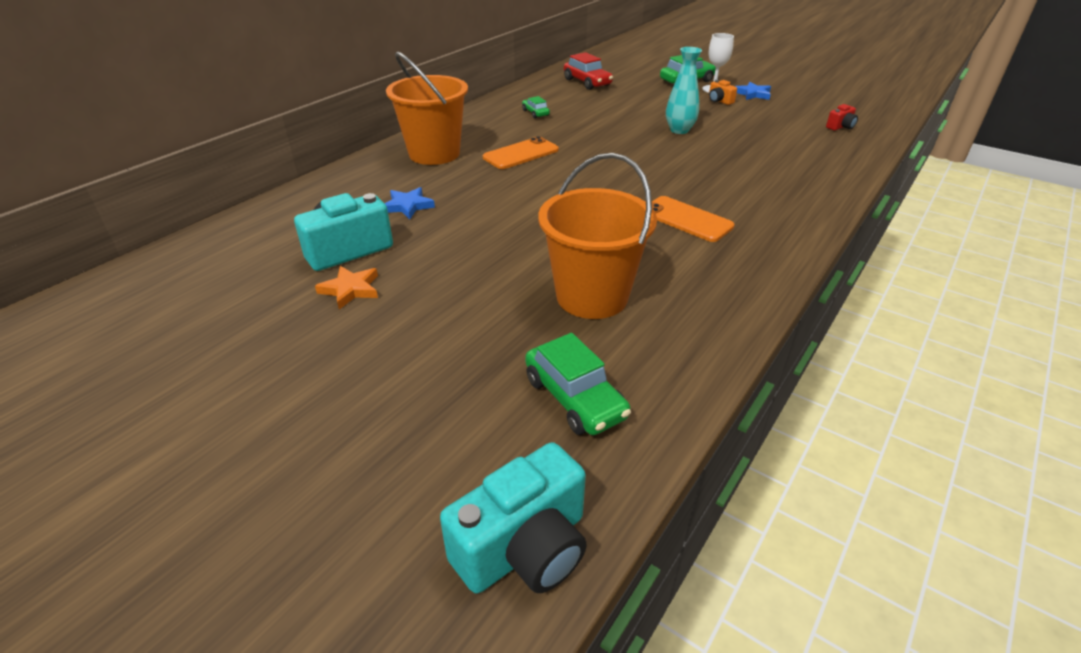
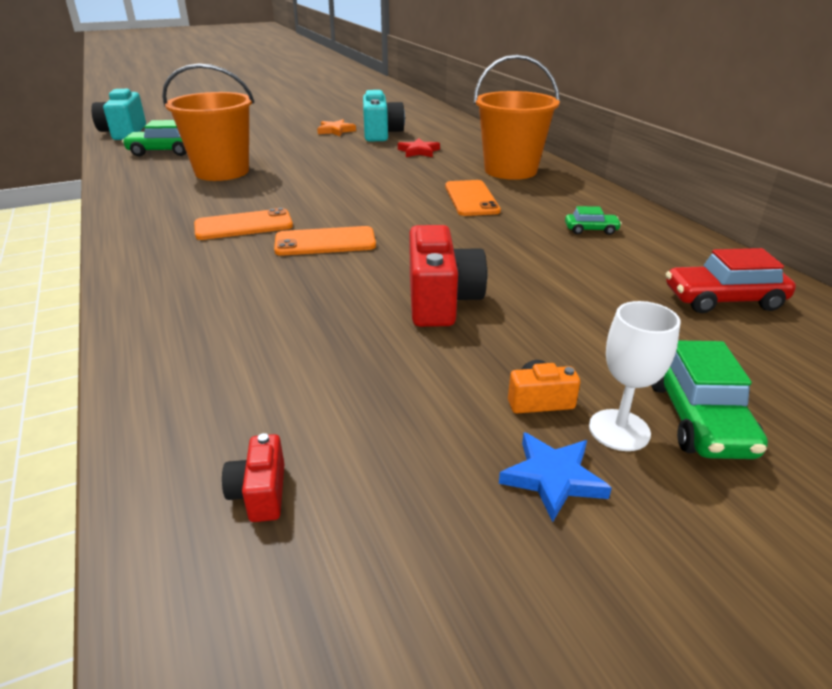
camera: 120 degrees right, 5 degrees down
(408, 206) = (419, 151): blue star -> red star
(664, 179) = (325, 242): none -> orange phone
(679, 130) = (441, 301): turquoise vase -> red camera

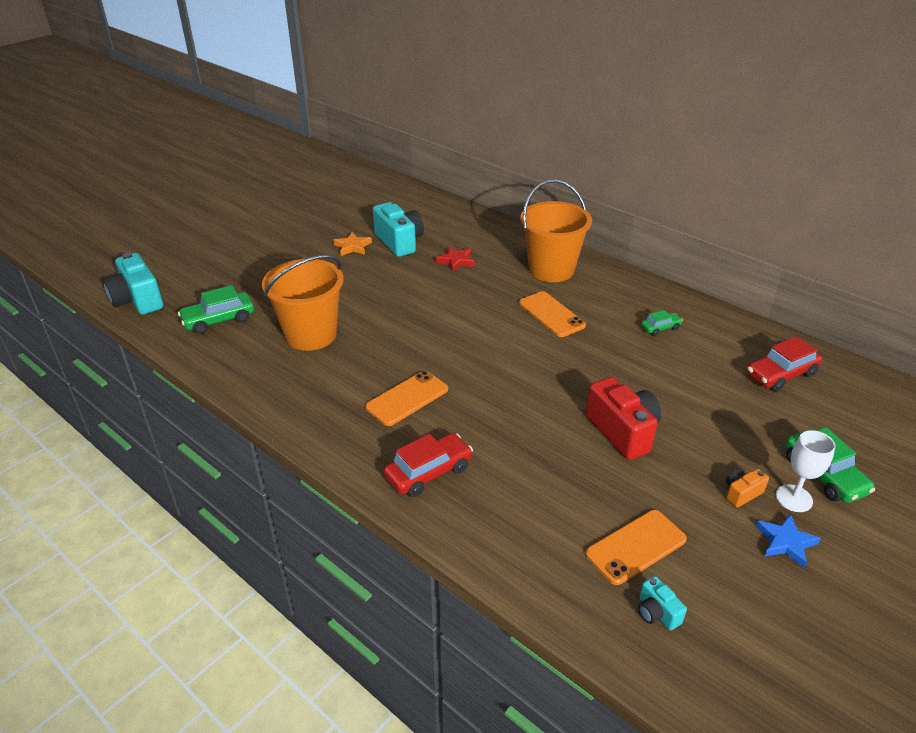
camera: 25 degrees left, 5 degrees up
(184, 280) = (428, 472): none -> red car
(260, 493) = (657, 612): red camera -> turquoise camera
(325, 242) = (490, 398): orange phone -> orange phone (636, 547)

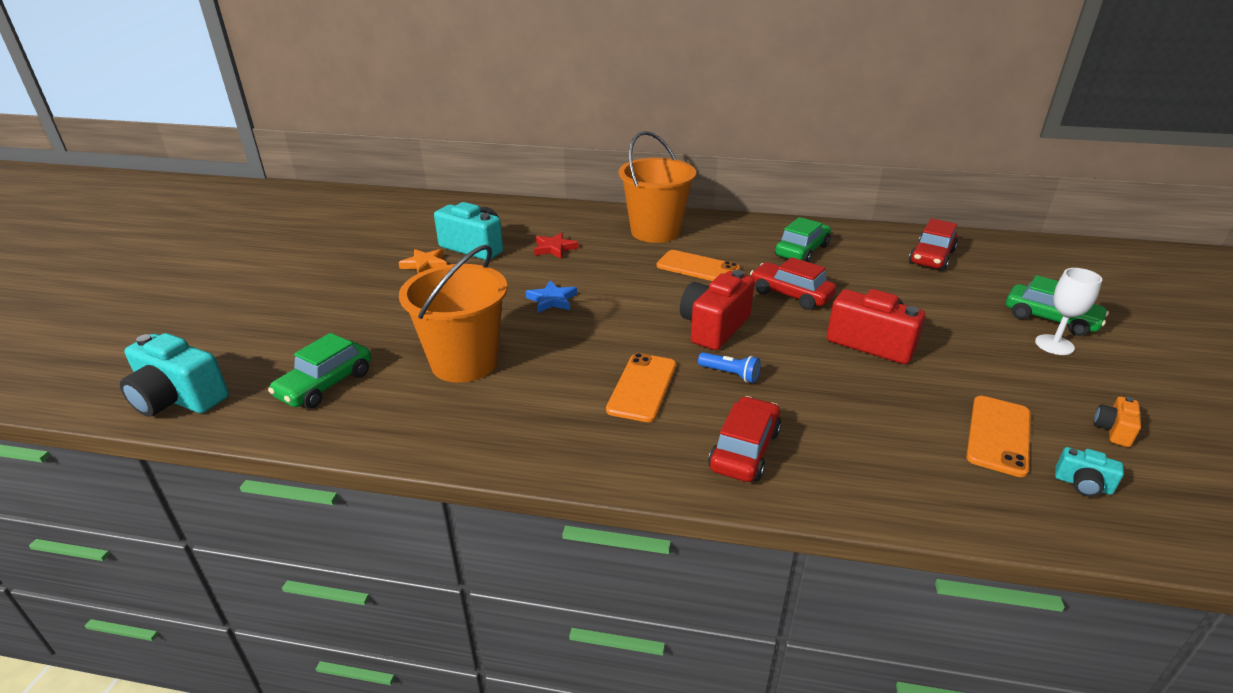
camera: 30 degrees left, 5 degrees down
(479, 413) = (730, 374): none -> blue flashlight
(508, 371) = (714, 327): none -> red camera
(602, 365) = (790, 295): none -> red car
(660, 328) = (802, 251): green car -> green car, size x1.76
(741, 493) = (1016, 356): orange camera -> orange camera (1113, 430)
(785, 542) = (1091, 381): blue star -> blue star (552, 300)

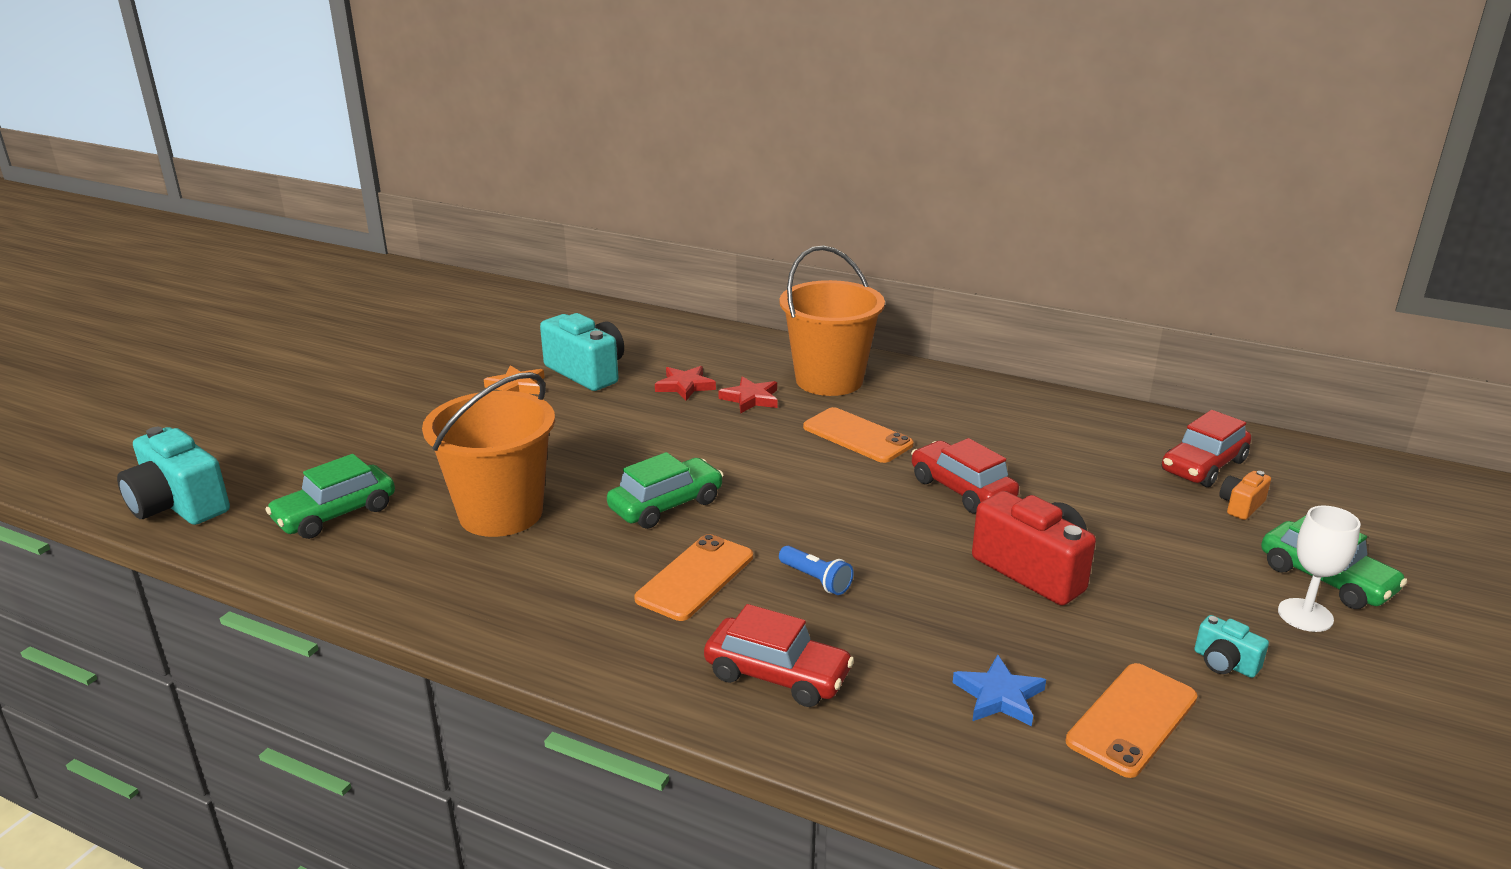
camera: 15 degrees right, 5 degrees down
(552, 300) = (645, 452): blue star -> blue star (999, 696)
(607, 251) = (751, 399): none -> red star
(714, 327) = (831, 517): red camera -> none
(744, 450) = (777, 675): red car -> red car turned 75 degrees clockwise
(802, 251) = (1016, 432): green car -> green car (666, 505)
(1083, 484) = (1209, 803): turquoise camera -> turquoise camera (1224, 663)
(1113, 430) = (1308, 744): orange camera -> orange camera (1241, 506)

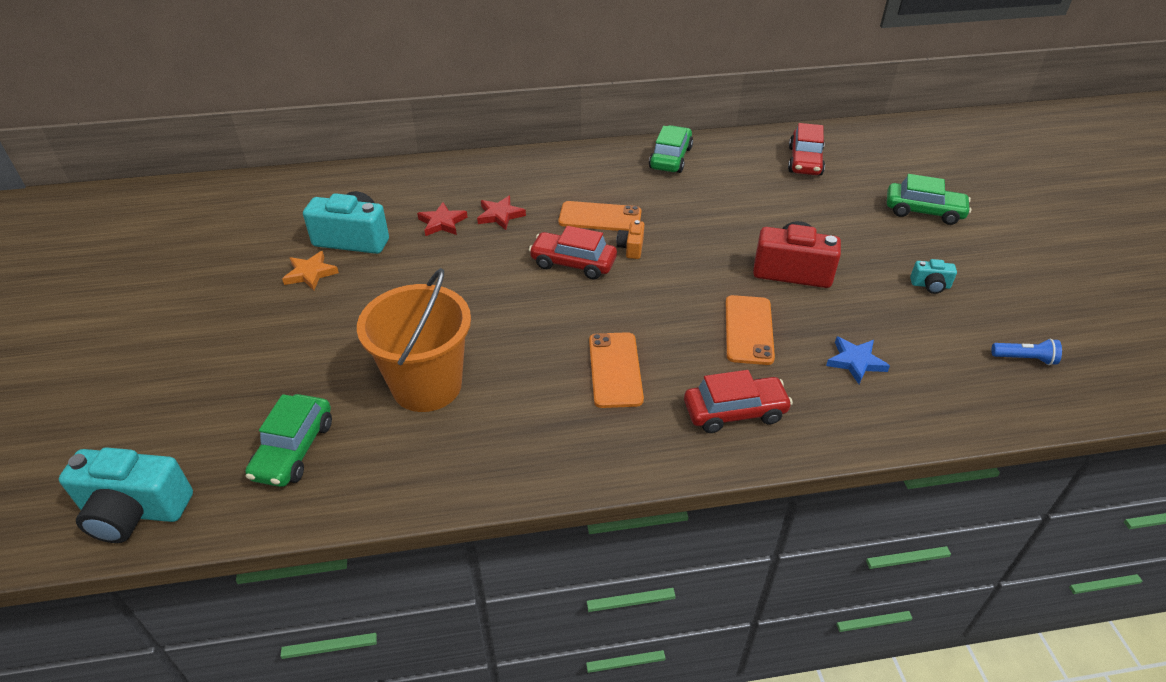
camera: 35 degrees left, 15 degrees up
(666, 505) = (536, 324): green car -> green car (670, 158)
(816, 580) = (686, 335): blue flashlight -> blue flashlight (1024, 359)
(829, 380) = (536, 180): orange bucket -> none
(962, 489) = (700, 232): red car -> red car (573, 263)
(1132, 719) = (925, 342): orange phone -> orange phone (748, 330)
(1241, 506) = (846, 181): orange camera -> orange camera (631, 248)
(1305, 615) = (935, 238): white goblet -> none

